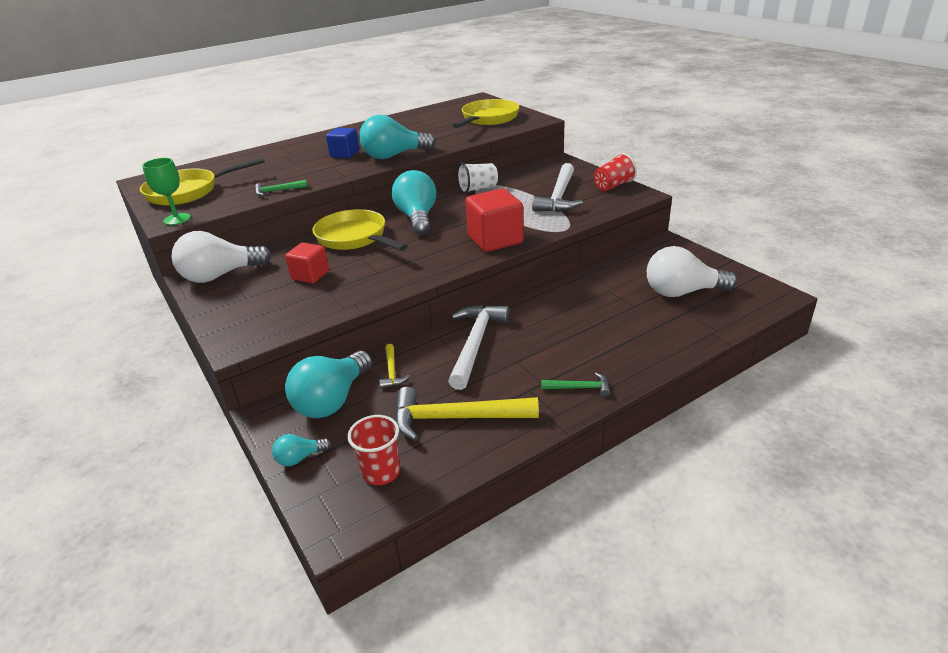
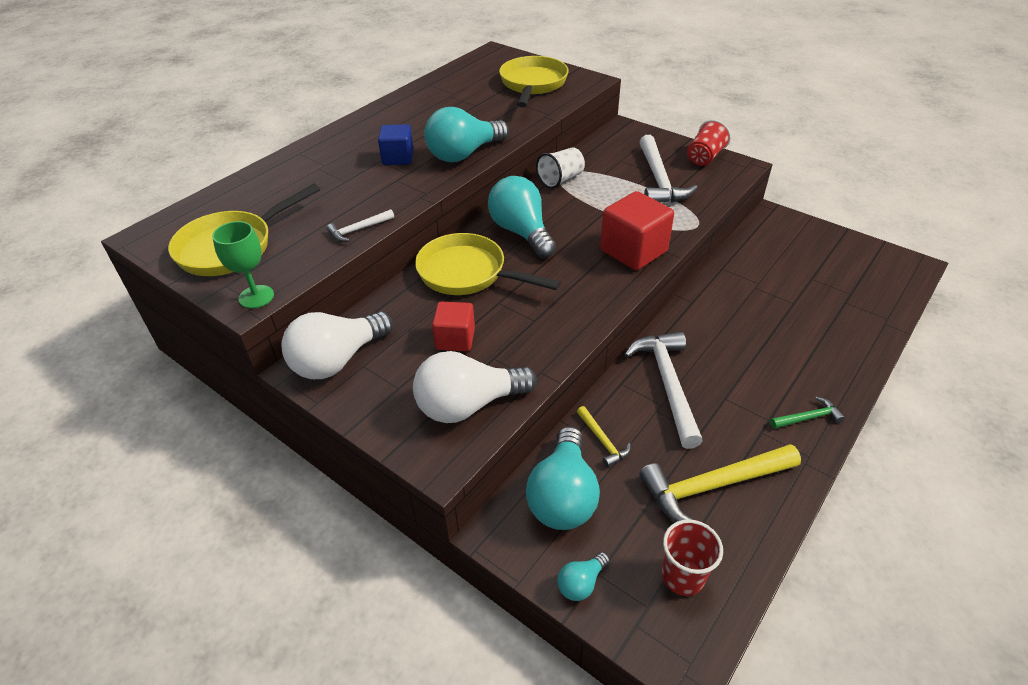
camera: 20 degrees left, 10 degrees up
(277, 191) = (358, 229): green hammer -> white hammer
(682, 292) = (827, 277): white light bulb -> white light bulb (468, 405)

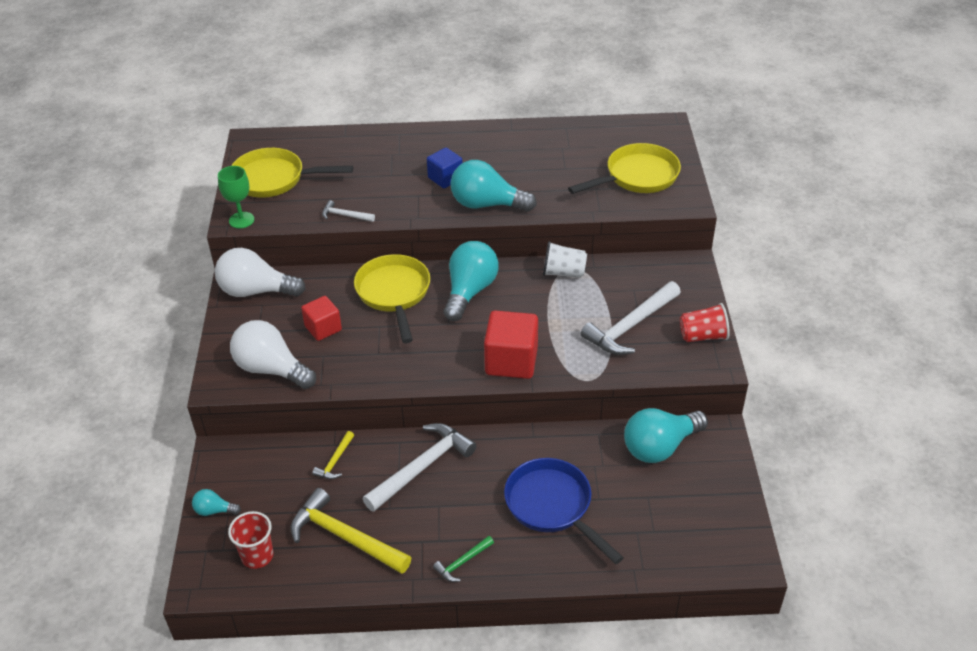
camera: 50 degrees right, 0 degrees up
(563, 496) = (272, 467): turquoise light bulb -> turquoise light bulb (660, 447)
(782, 331) = (552, 506): none -> blue pan
(808, 418) = (462, 562): green hammer -> green hammer turned 105 degrees clockwise

